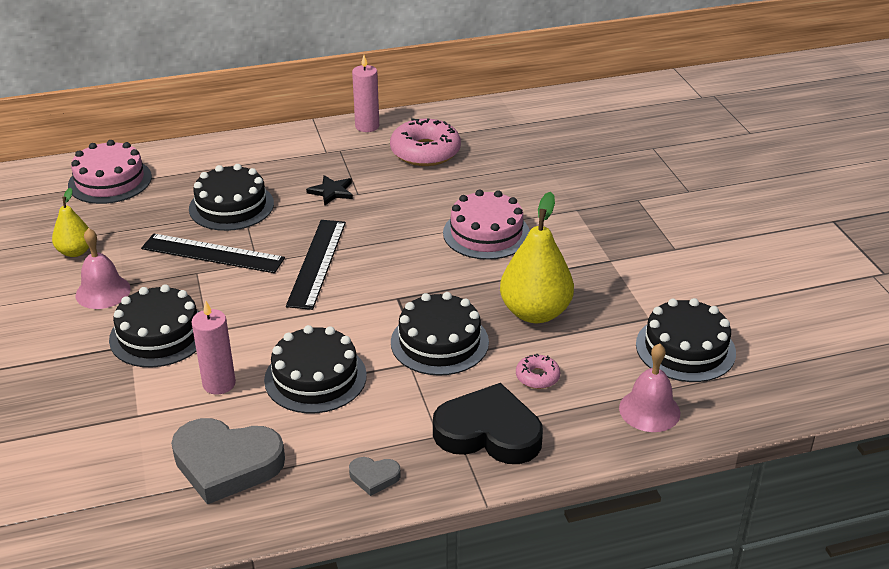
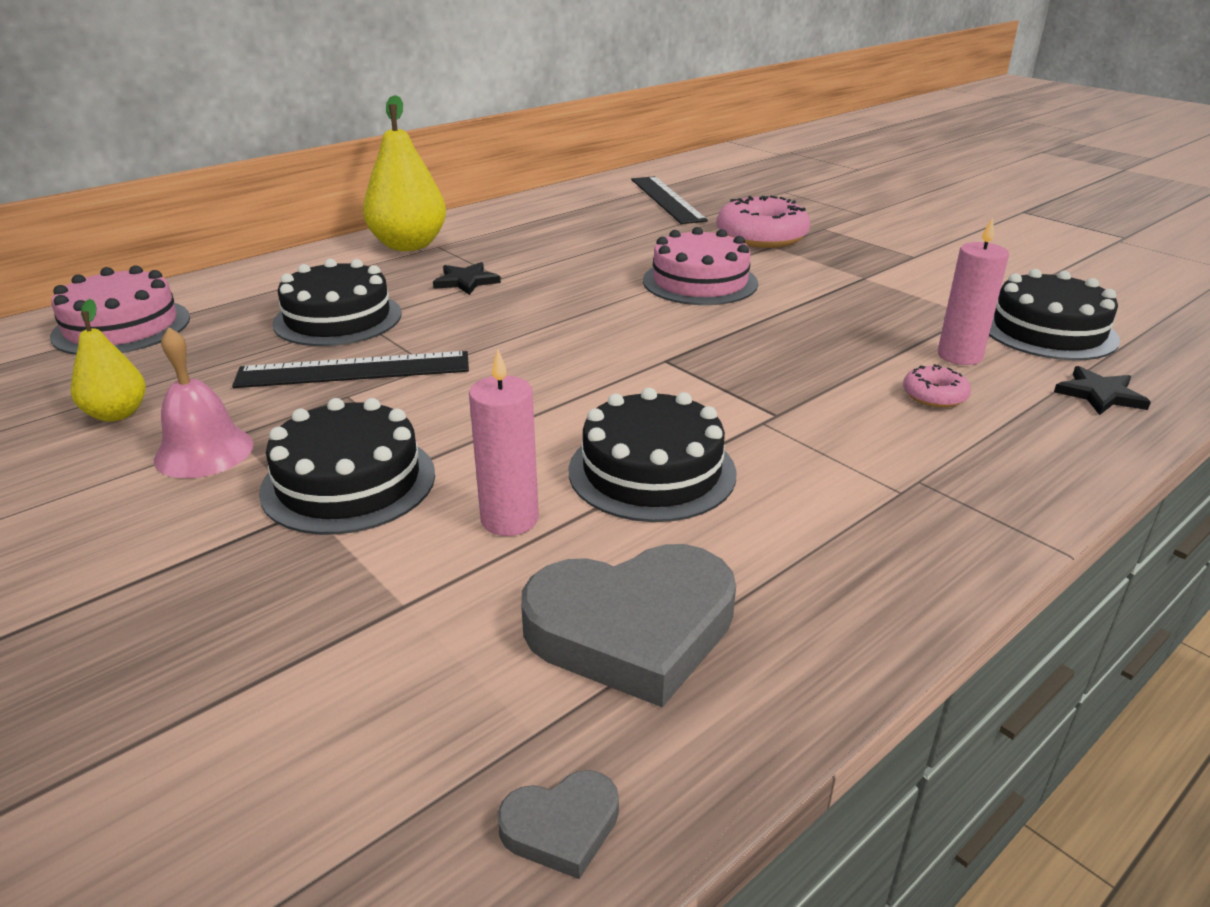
camera: 25 degrees left, 5 degrees down
(316, 263) = (518, 349): black ruler -> black ruler (666, 199)
(367, 126) = (451, 222): pink candle -> pink candle (959, 356)
(374, 477) = (881, 571): grey heart -> grey heart (561, 827)
(425, 152) = (546, 231): pink donut -> pink donut (761, 236)
(439, 342) = (772, 390): black cake -> none
(488, 432) = (958, 469): black heart -> none
(535, 312) = (847, 337): yellow pear -> yellow pear (409, 245)
(649, 410) = (1099, 394): pink bell -> black star

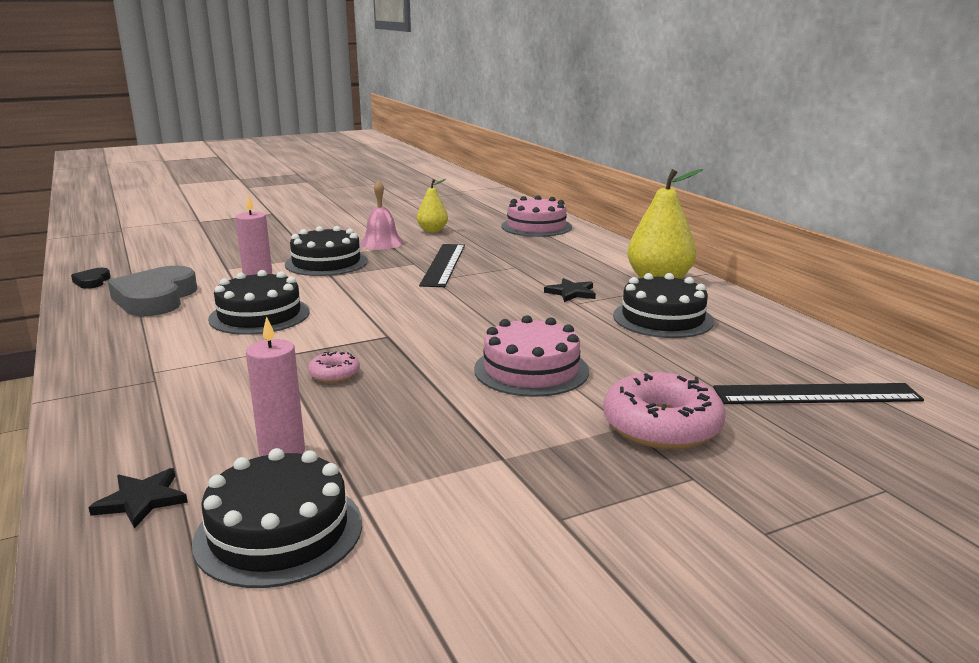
camera: 105 degrees right, 10 degrees down
(338, 318) = (521, 262): black cake -> black cake (663, 318)
(561, 827) = (92, 281): grey heart -> black heart
(934, 395) = (235, 417): pink donut -> pink donut (334, 374)

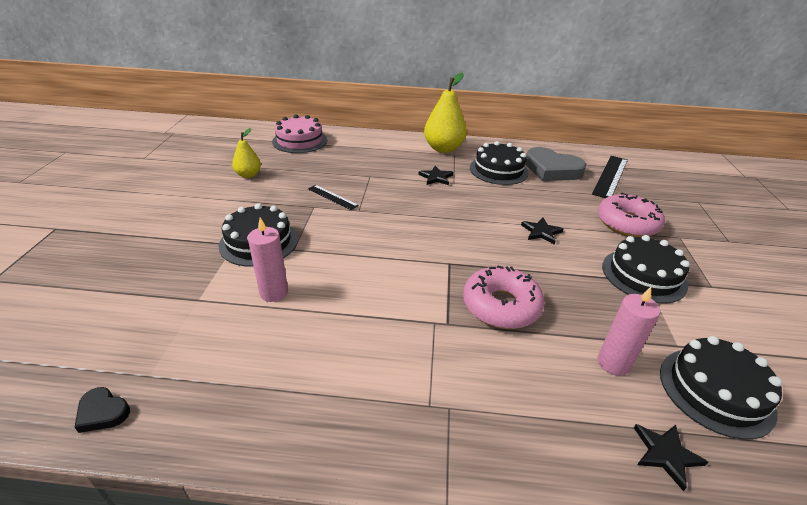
camera: 60 degrees left, 15 degrees up
(155, 298) = (231, 367): grey heart -> grey heart (552, 170)
(259, 315) = (350, 311): black cake -> black cake (643, 275)
(334, 374) = (501, 305): pink donut -> pink donut, size x2.05
(381, 243) = (245, 203): pink bell -> none
(443, 264) = (332, 197): black ruler -> black ruler, size x0.56
(531, 370) = (541, 232): pink cake -> black star

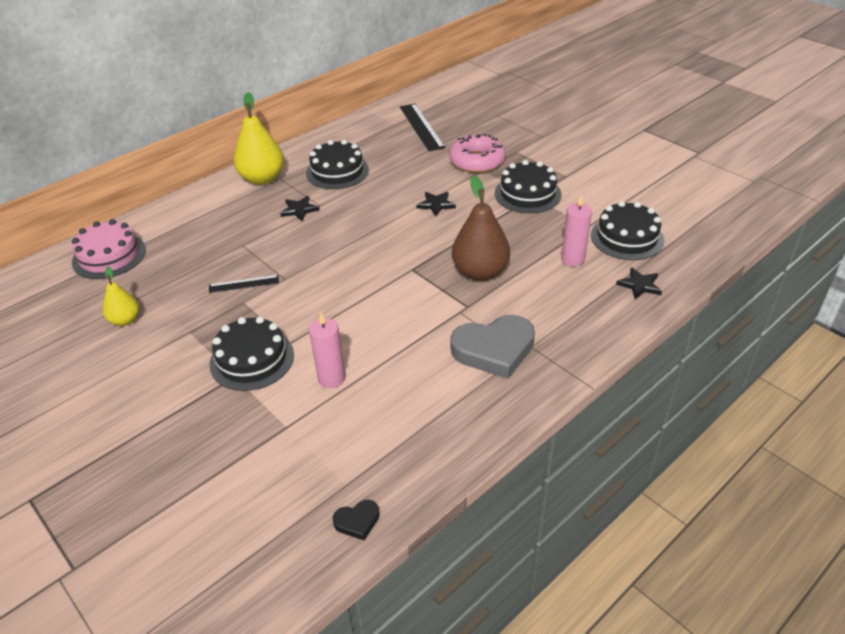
camera: 45 degrees left, 5 degrees up
(501, 305) = (480, 272): pink donut -> brown pear
(552, 170) = (375, 146): grey heart -> grey heart (494, 350)

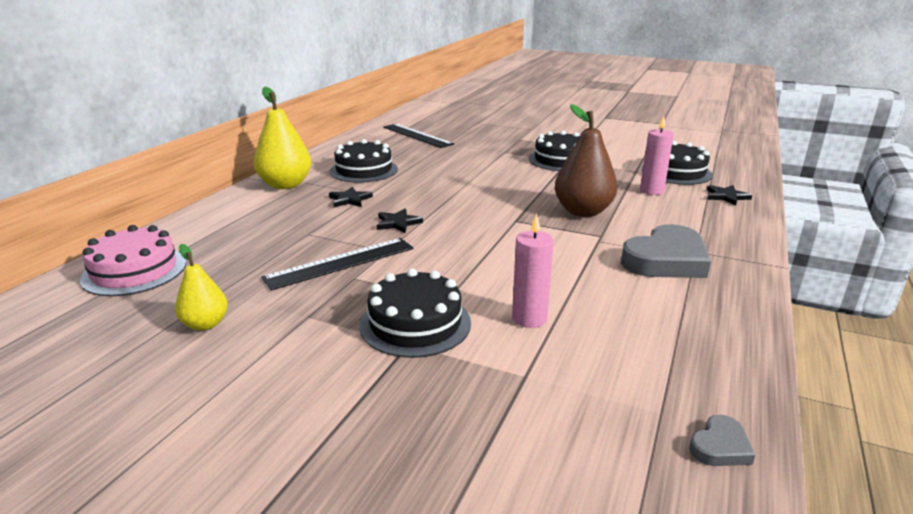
camera: 25 degrees left, 15 degrees down
(244, 284) = (341, 263): black ruler -> black ruler, size x1.77
(357, 521) = (720, 446): black heart -> grey heart
(436, 204) = (487, 177): black star -> black star (397, 223)
(477, 161) = (492, 148): pink donut -> none

